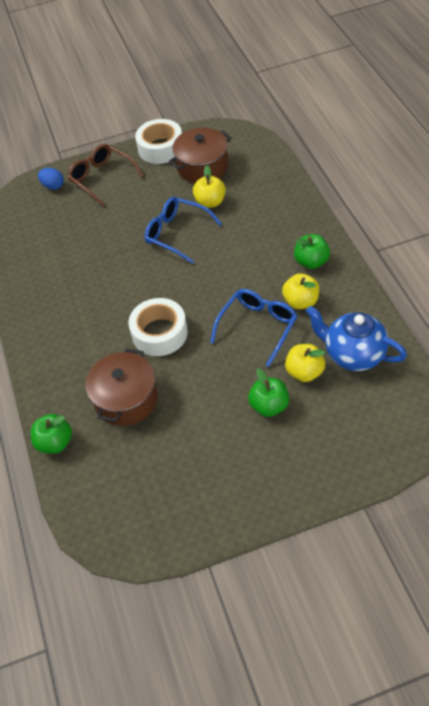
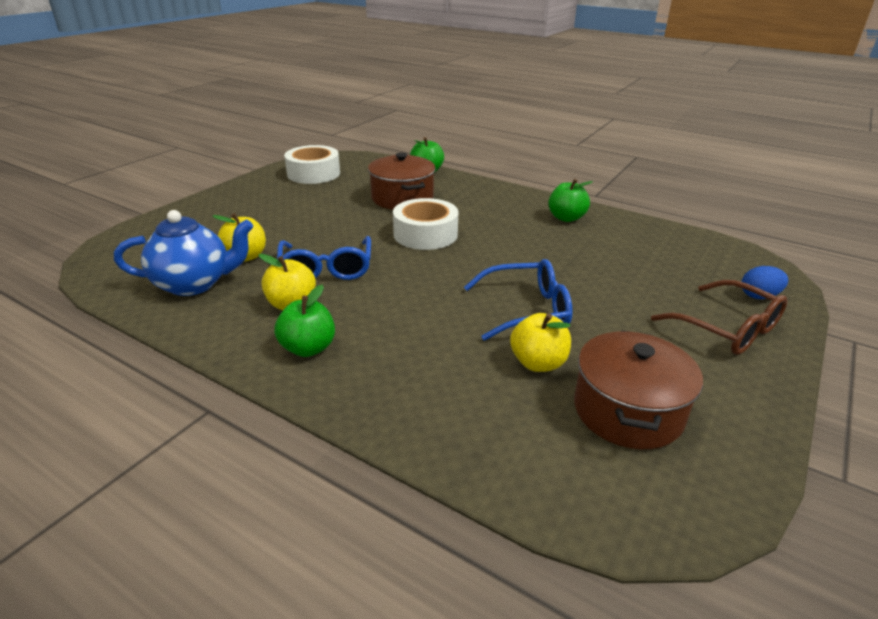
camera: 135 degrees right, 20 degrees down
(102, 178) = (727, 329): brown glasses -> brown glasses turned 45 degrees clockwise
(160, 148) = (741, 411): white tape -> white tape (313, 173)
(269, 406) = (268, 229): green apple -> green apple (566, 218)

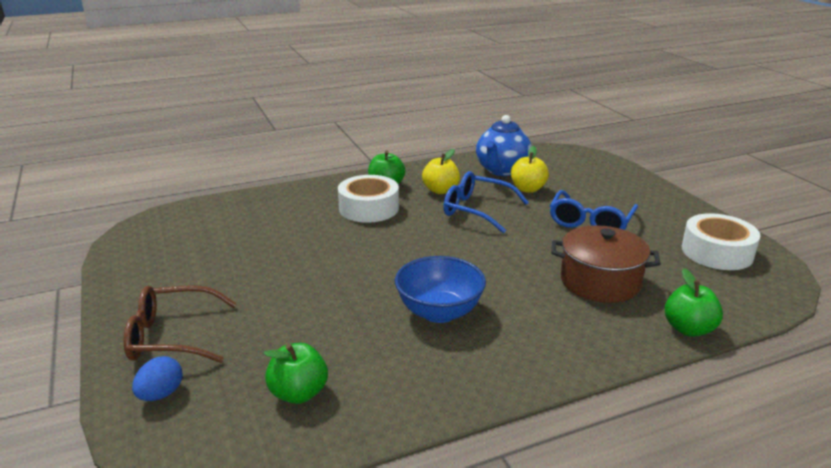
camera: 125 degrees right, 5 degrees down
(425, 234) = (495, 265): white tape -> white tape (369, 208)
(517, 236) = (439, 312): none -> blue bowl
(527, 310) = (324, 262): blue glasses -> blue glasses (590, 222)
(538, 363) = (272, 241): yellow apple -> none
(566, 218) = (448, 370): green apple -> green apple (298, 393)
(628, 411) = (198, 249): brown pot -> none

